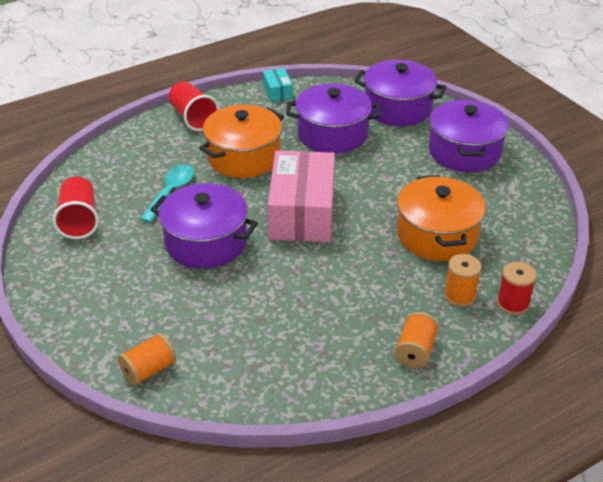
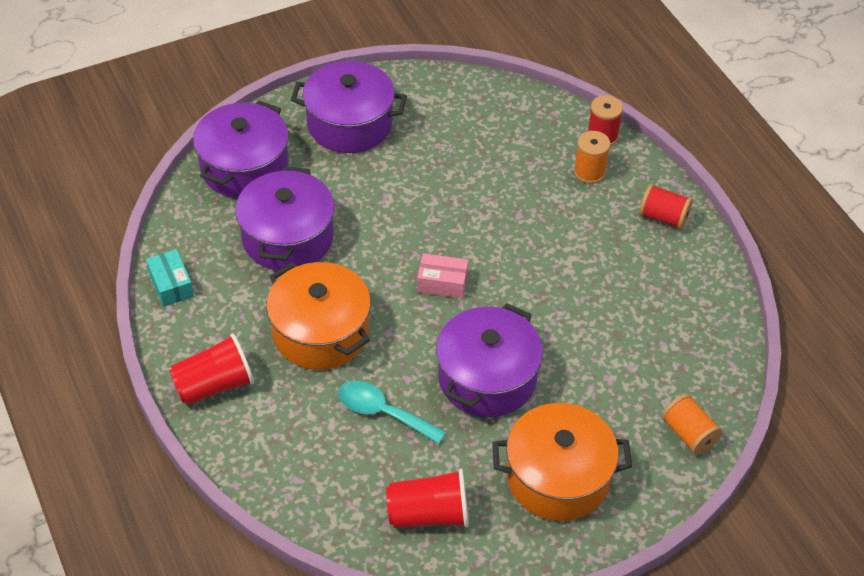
camera: 85 degrees left, 10 degrees up
(277, 92) = (171, 285): turquoise box -> turquoise box turned 75 degrees clockwise
(302, 212) = (442, 283): pink box -> pink box, size x0.45
(415, 351) = (663, 217): orange spool -> red spool
(437, 235) = (496, 173): orange pot -> orange pot (558, 477)

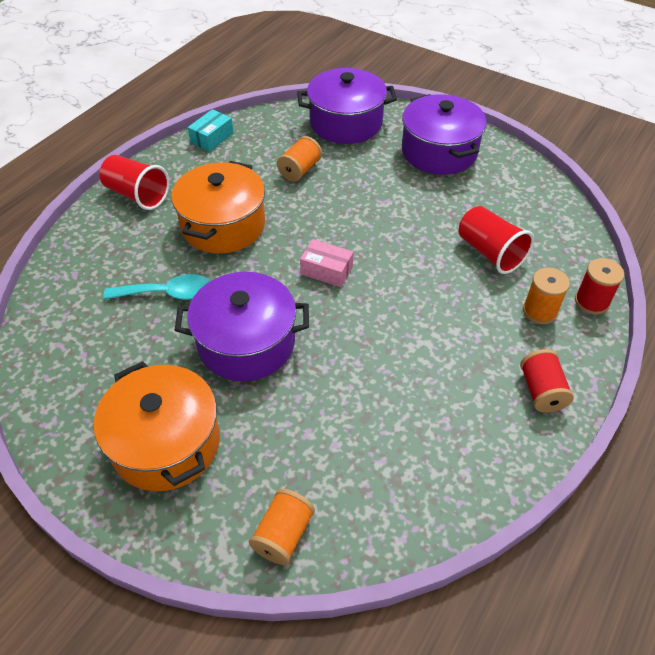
camera: 60 degrees right, 0 degrees up
(287, 237) = (300, 170): purple pot -> orange spool
(383, 412) = (167, 293): turquoise spoon -> turquoise spoon turned 90 degrees clockwise
(428, 514) = (79, 367): red cup -> red cup (490, 252)
(442, 283) = (326, 270): pink box -> pink box turned 45 degrees counterclockwise

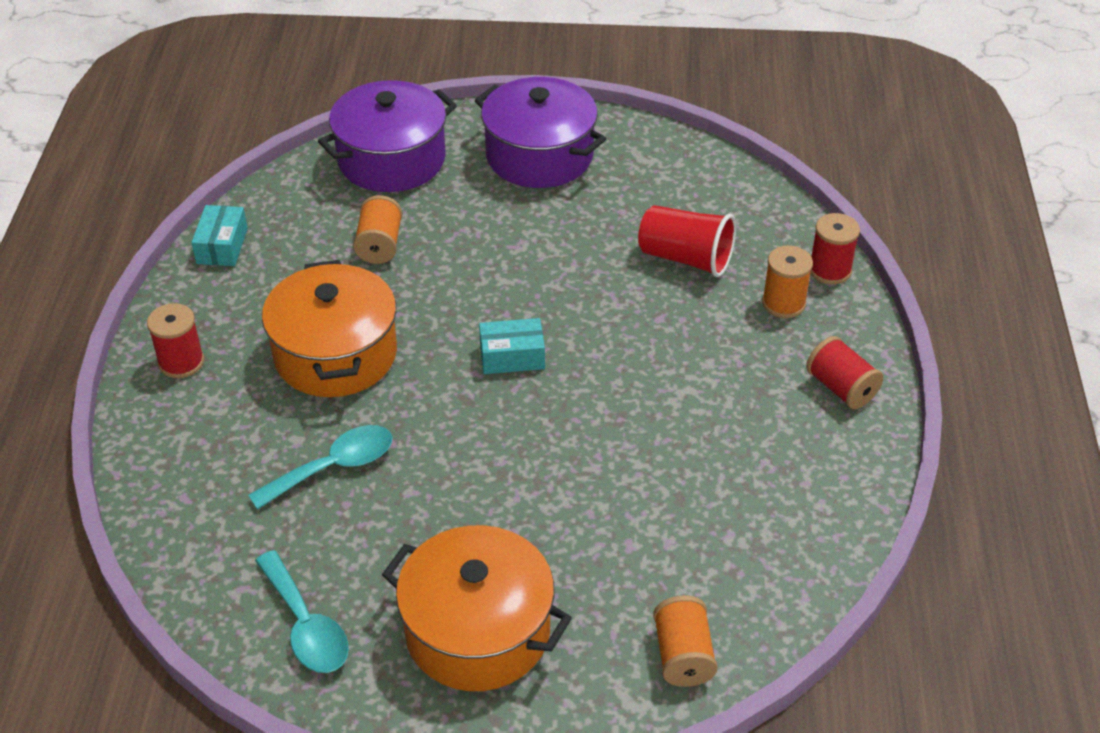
camera: 30 degrees left, 5 degrees down
(72, 386) = (306, 625): none -> turquoise spoon
(137, 195) = (181, 362): red cup -> red spool
(246, 343) = (482, 481): purple pot -> none
(326, 270) = (512, 356): pink box -> turquoise box

